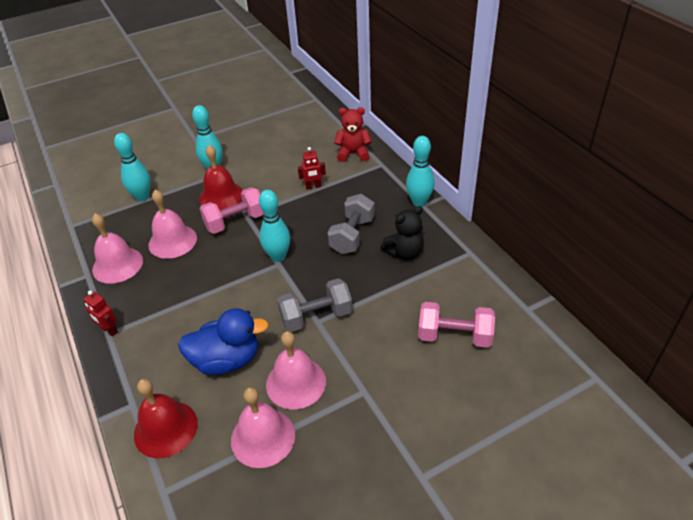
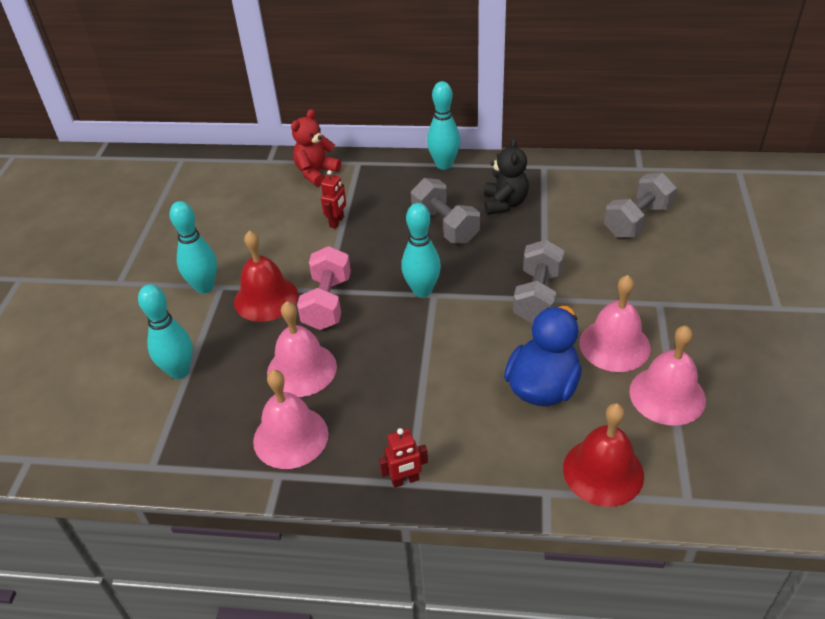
camera: 55 degrees left, 0 degrees up
(454, 336) = (637, 221): pink dumbbell -> grey dumbbell

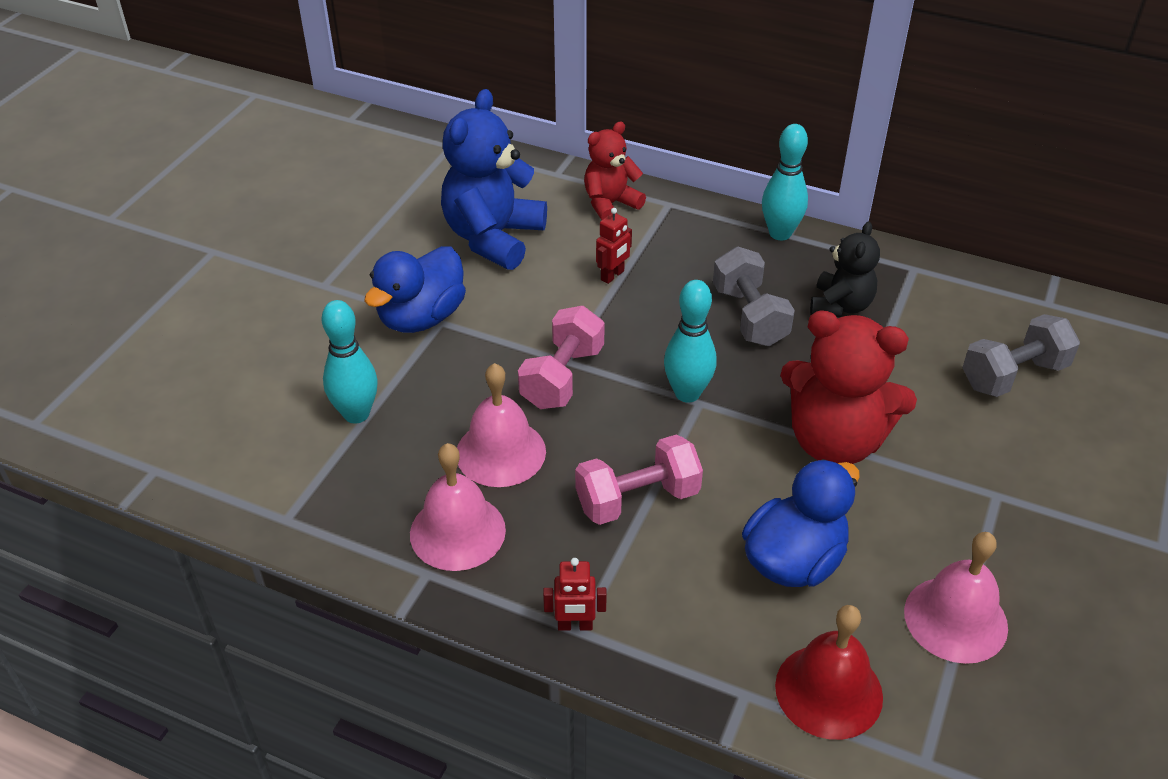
camera: 15 degrees right, 0 degrees up
(204, 287) = (421, 317): turquoise bowling pin -> blue duck
(238, 216) = (493, 238): none -> blue teddy bear
(266, 298) = (489, 351): red bell -> none
(415, 375) = (637, 499): none -> pink dumbbell
(537, 296) = (834, 441): grey dumbbell -> red teddy bear
(614, 345) = (911, 533): pink bell -> none

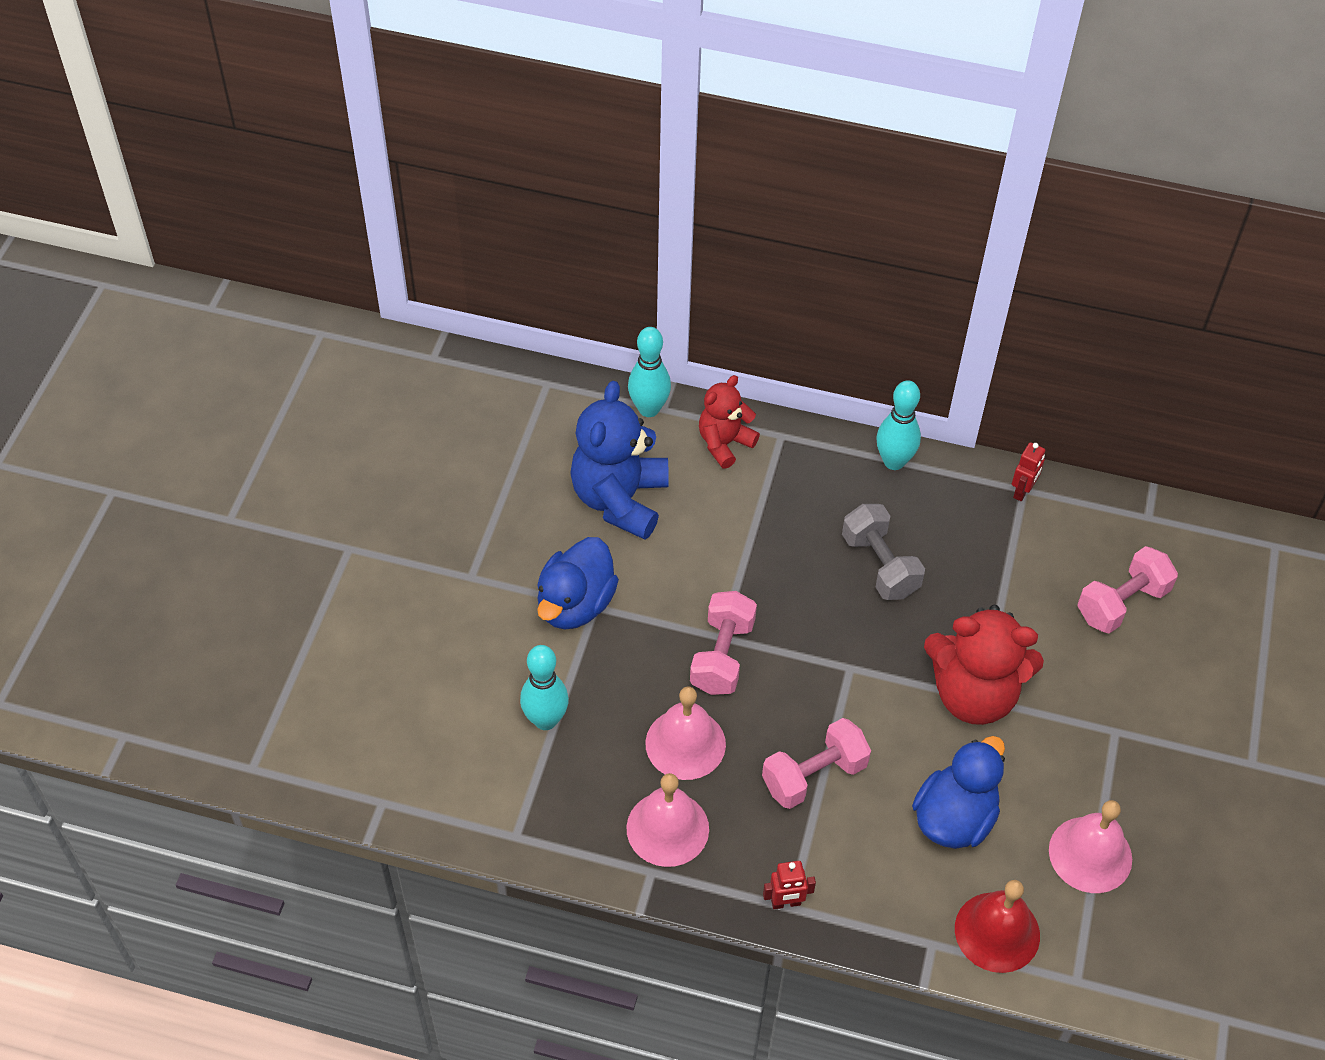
camera: 10 degrees left, 10 degrees up
(612, 275) = (744, 532): red robot -> red robot (1022, 491)
(687, 393) = (837, 659): turquoise bowling pin -> turquoise bowling pin (649, 409)
(840, 306) = (961, 543): black teddy bear -> none
(1013, 375) = (1122, 603): grey dumbbell -> pink dumbbell

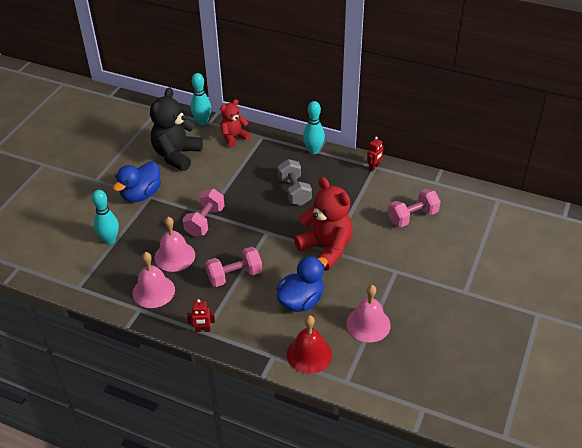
camera: 10 degrees right, 10 degrees down
(620, 499) = (176, 155): blue teddy bear -> black teddy bear
(974, 694) = (326, 248): red teddy bear -> red teddy bear turned 150 degrees counterclockwise

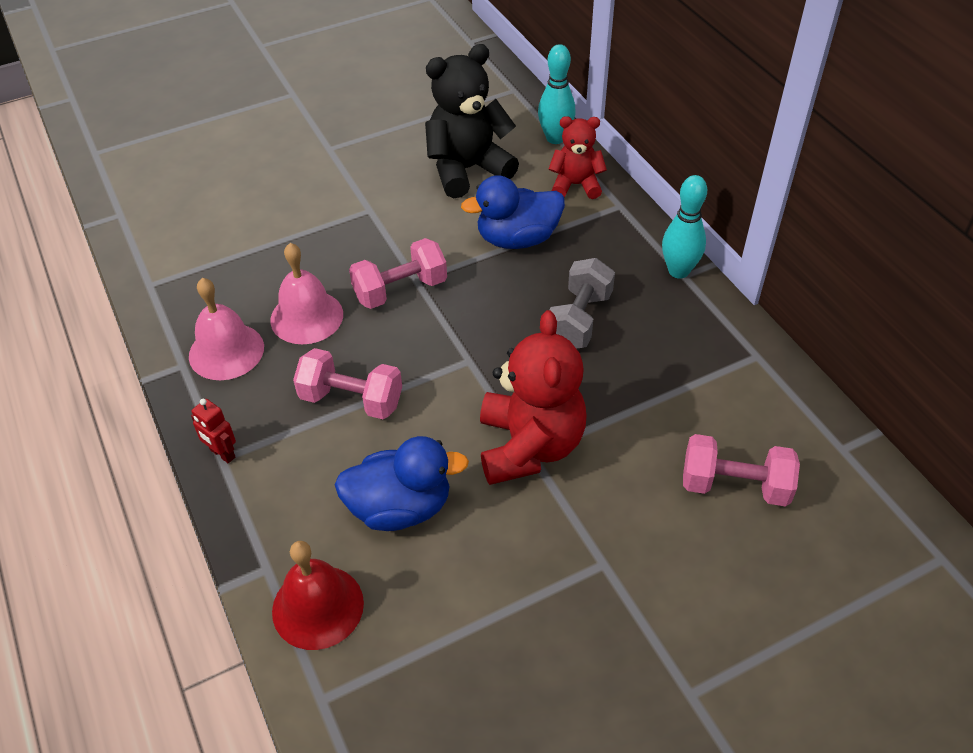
camera: 40 degrees right, 5 degrees up
(110, 240) = (255, 242): turquoise bowling pin -> none
(141, 194) = (361, 201): blue duck -> blue duck (517, 239)
(368, 324) = (459, 625): pink bell -> none
(374, 167) = (754, 356): red robot -> none

